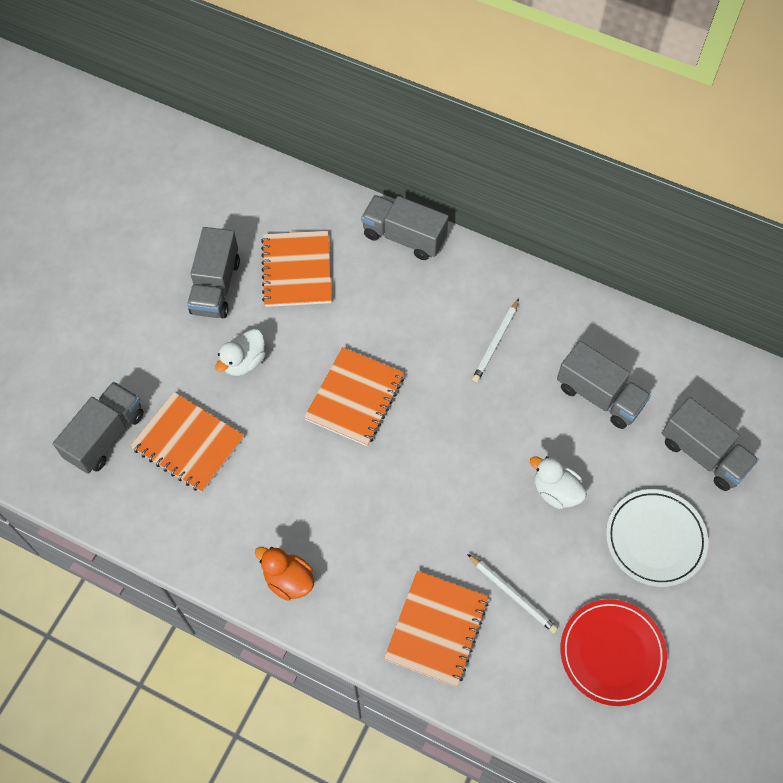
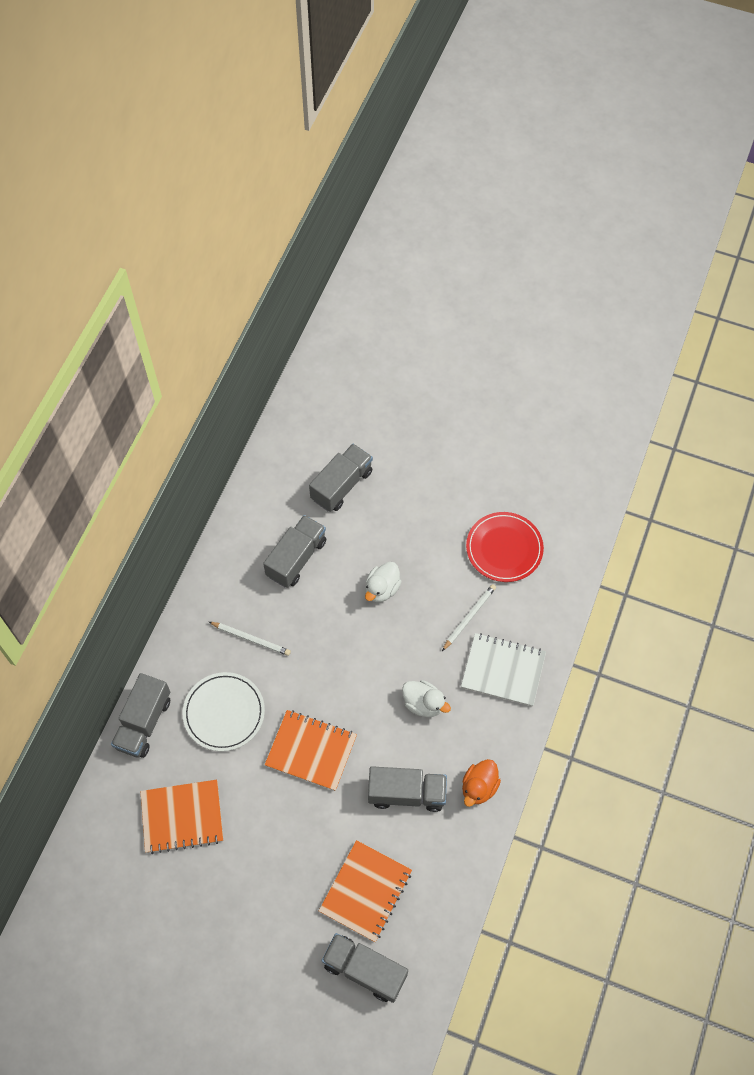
camera: 95 degrees left, 0 degrees up
(216, 286) = (202, 892): grey truck -> grey truck (406, 793)
(244, 361) = (281, 853): white duck -> white duck (423, 704)
(436, 629) = (503, 670): orange notebook -> white notebook
(655, 539) = (414, 519): white plate -> white plate (224, 713)

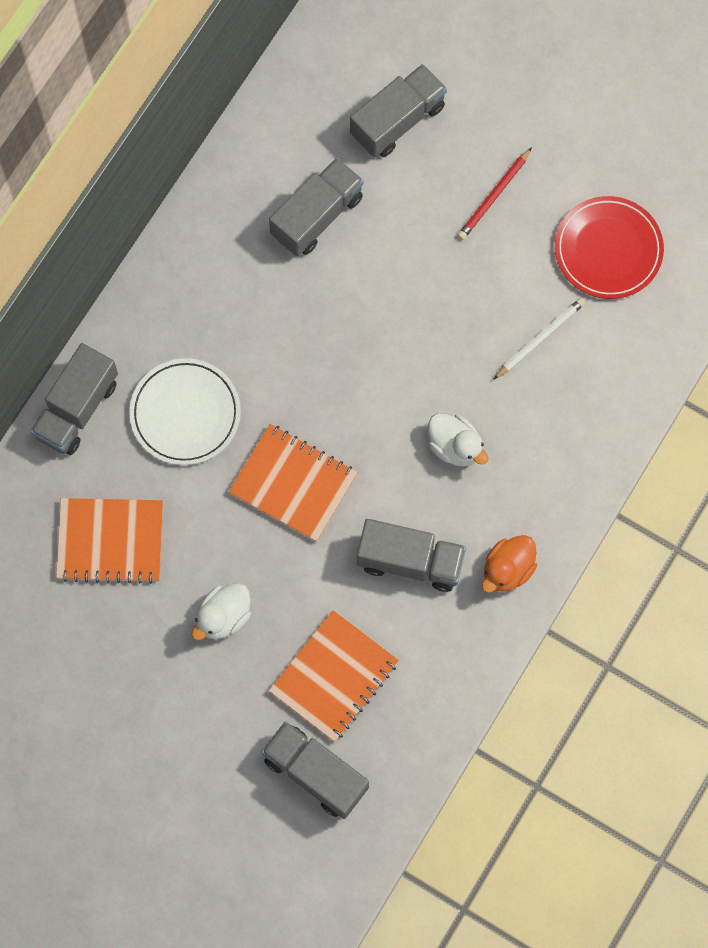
camera: 10 degrees right, 10 degrees up
(251, 639) = (237, 319): white pencil -> none
(382, 589) = (427, 279): white duck -> white duck (223, 617)
(418, 525) = (494, 196): none -> red pencil
(503, 670) = (571, 420): white notebook -> none

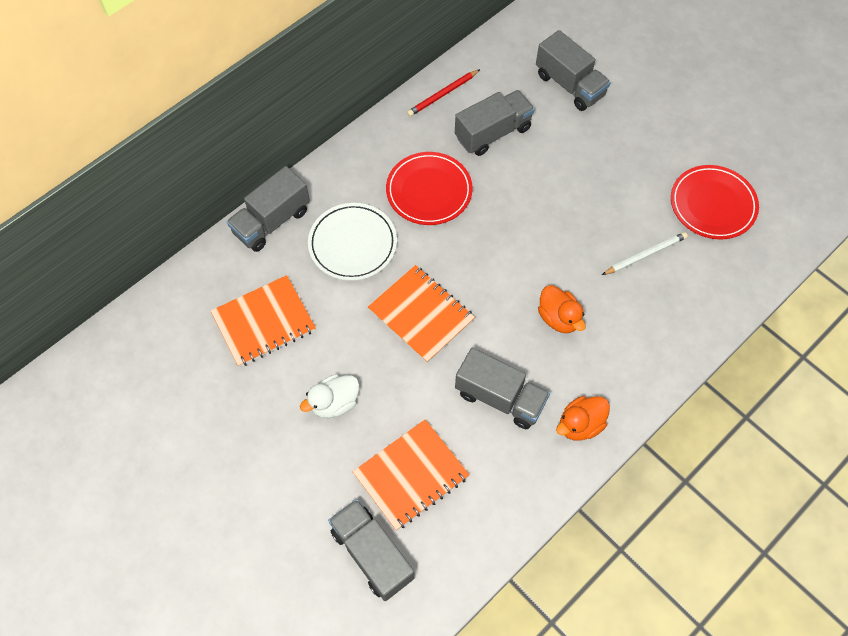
camera: 15 degrees right, 10 degrees down
(110, 541) = (264, 322): orange notebook -> orange notebook turned 45 degrees counterclockwise
(258, 318) = (429, 191): none -> red plate
(397, 120) = (569, 85): grey truck -> grey truck turned 75 degrees clockwise
(455, 446) = (558, 318): white duck -> orange duck
(494, 196) = (631, 149): red pencil -> red pencil (442, 95)

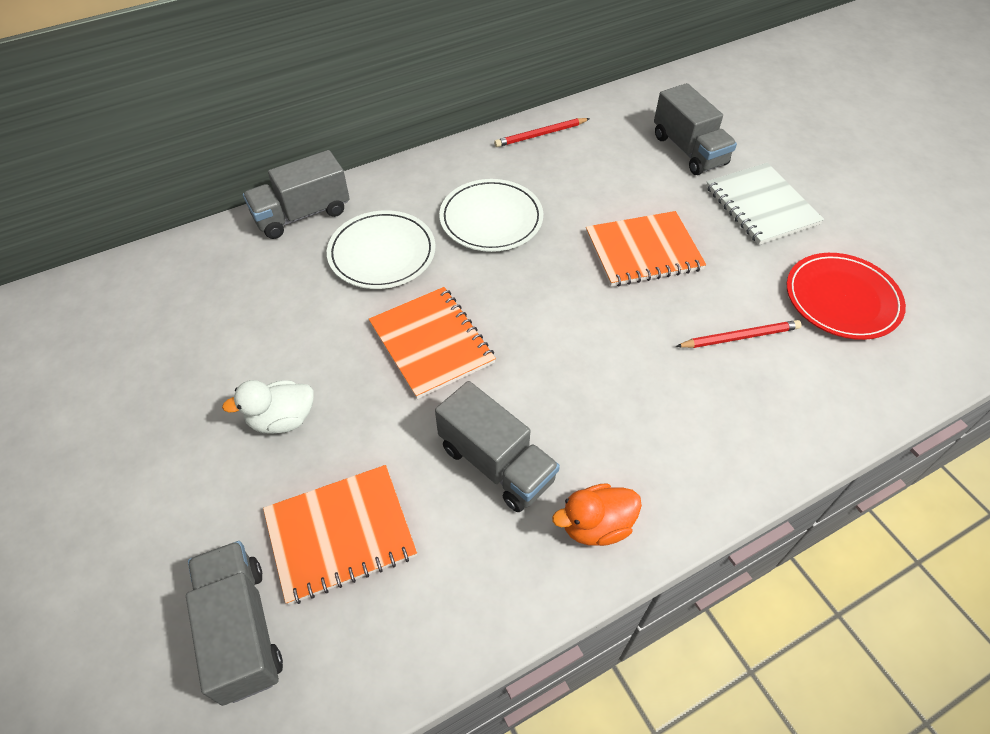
camera: 15 degrees right, 10 degrees down
(264, 322) = (243, 311): orange notebook -> orange notebook (643, 251)
(429, 191) = (491, 219): red plate -> white plate
(493, 133) = (585, 178): grey truck -> none
(558, 318) = (605, 385): orange duck -> none
(638, 130) = (761, 205): none -> white notebook
(645, 255) = (740, 337): white pencil -> red pencil

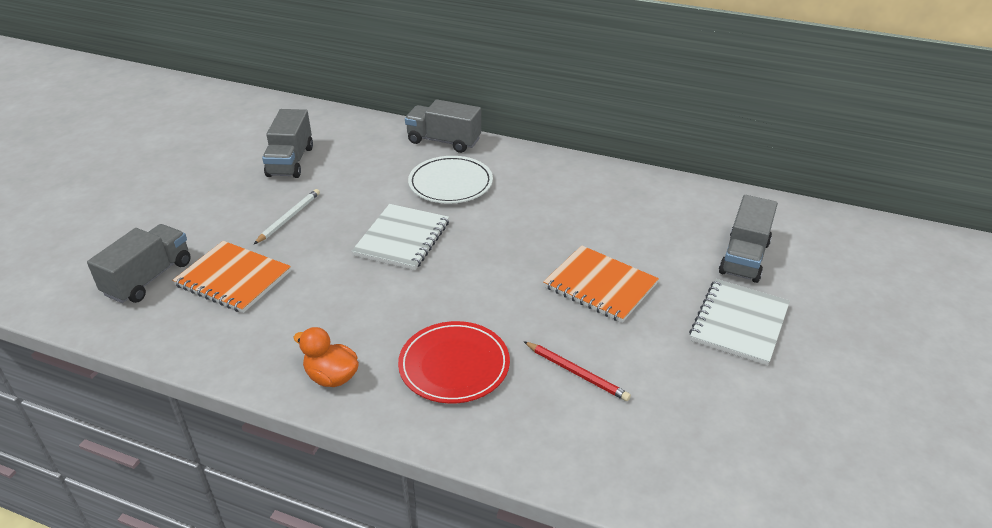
camera: 50 degrees right, 15 degrees down
(282, 419) = (289, 218): white duck -> white pencil
(431, 343) = (402, 239): orange notebook -> white notebook
(491, 219) = (537, 207): white plate -> none
(496, 463) = (338, 311): grey truck -> grey truck (290, 161)
(540, 135) = (649, 185): red pencil -> none
(842, 299) = (694, 415): red plate -> red plate (454, 365)

